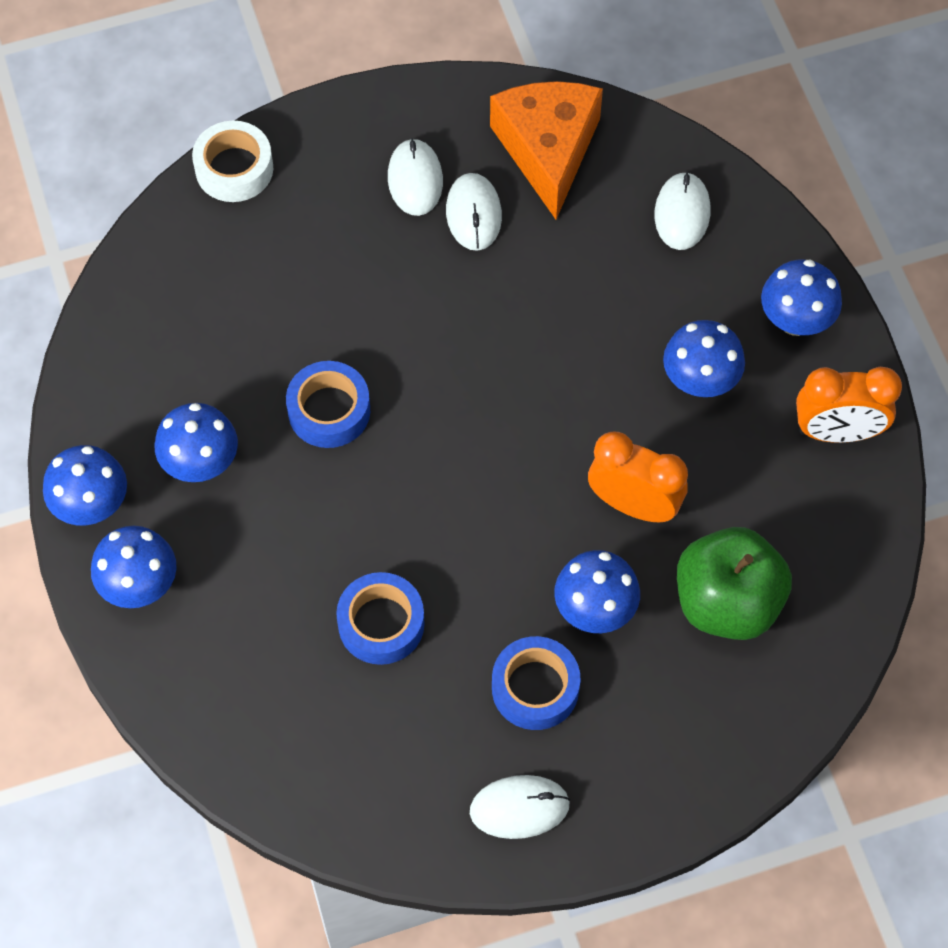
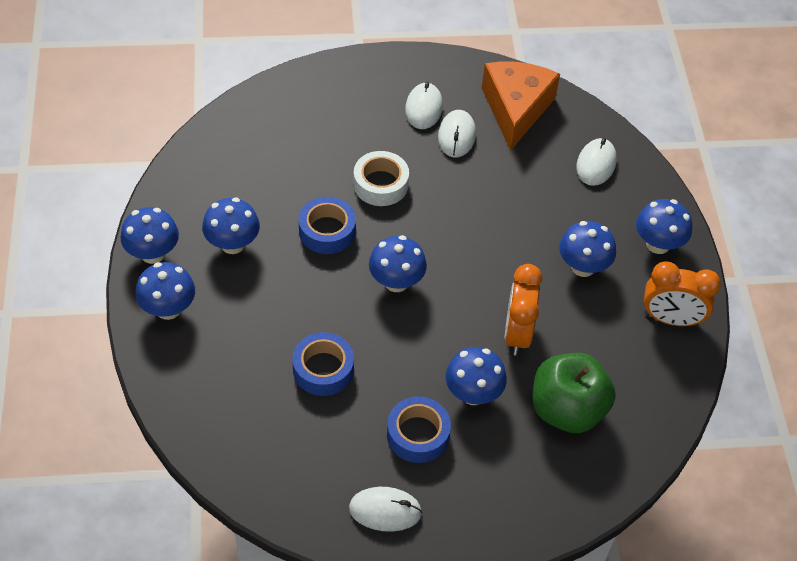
camera: 10 degrees right, 10 degrees down
(234, 169) = (308, 78): white tape -> white tape (380, 184)
(447, 466) = (396, 282): none -> blue mushroom
(633, 505) = (517, 333): orange clock -> orange clock turned 120 degrees counterclockwise

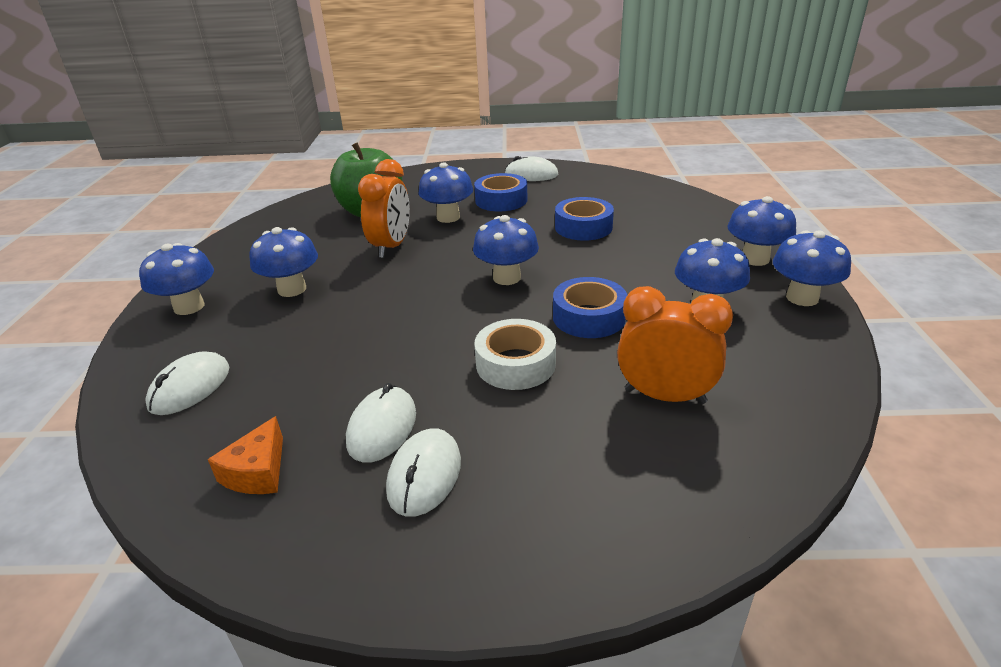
camera: 170 degrees left, 20 degrees down
(516, 109) = (257, 472): orange cheese -> orange cheese, size x0.49
(670, 319) = (232, 256): orange clock -> orange clock (664, 396)

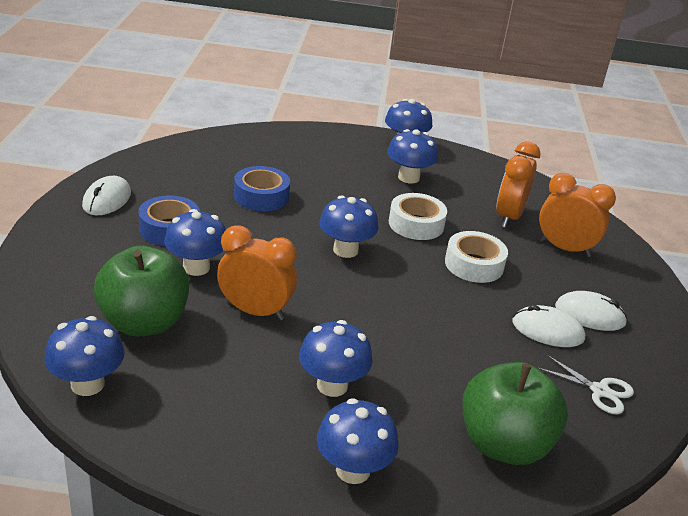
camera: 90 degrees left, 0 degrees up
(190, 387) = (503, 444): white mouse -> green apple
(257, 472) = (599, 391): orange cheese -> white scissors
(589, 317) = (416, 224): blue tape -> white tape
(604, 457) = (564, 249): none -> orange clock
(754, 259) = (347, 143): blue mushroom -> blue mushroom (87, 384)

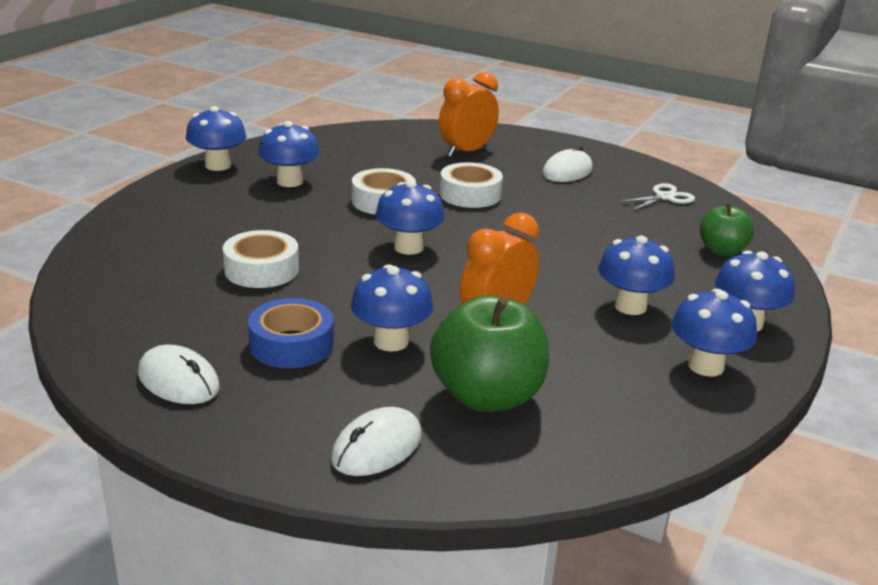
camera: 65 degrees left, 5 degrees down
(87, 384) = (591, 454): blue mushroom -> blue mushroom (705, 366)
(261, 196) = (261, 269): blue tape -> white tape
(503, 444) = (721, 251): green apple -> green apple, size x0.58
(509, 217) = (400, 158): orange clock -> none
(547, 330) = (582, 193): white mouse -> white mouse (377, 447)

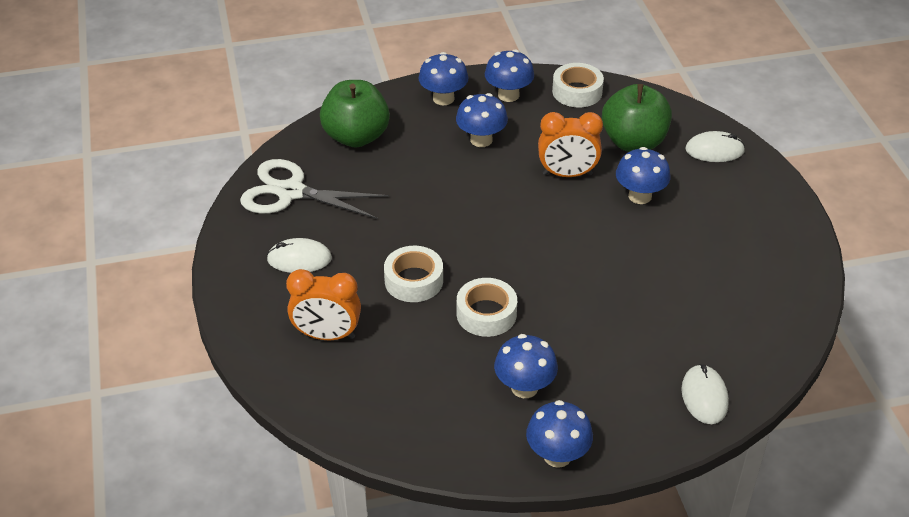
camera: 130 degrees left, 15 degrees up
(179, 381) = (776, 238): white mouse -> white mouse (704, 396)
(261, 269) = (653, 295): white tape -> white tape (577, 92)
(291, 344) = (695, 225): blue tape -> none
(408, 247) = (535, 256): blue mushroom -> none
(664, 197) = (291, 192): white scissors -> white scissors, size x1.95
(721, 251) = (356, 137): green apple -> green apple, size x1.71

